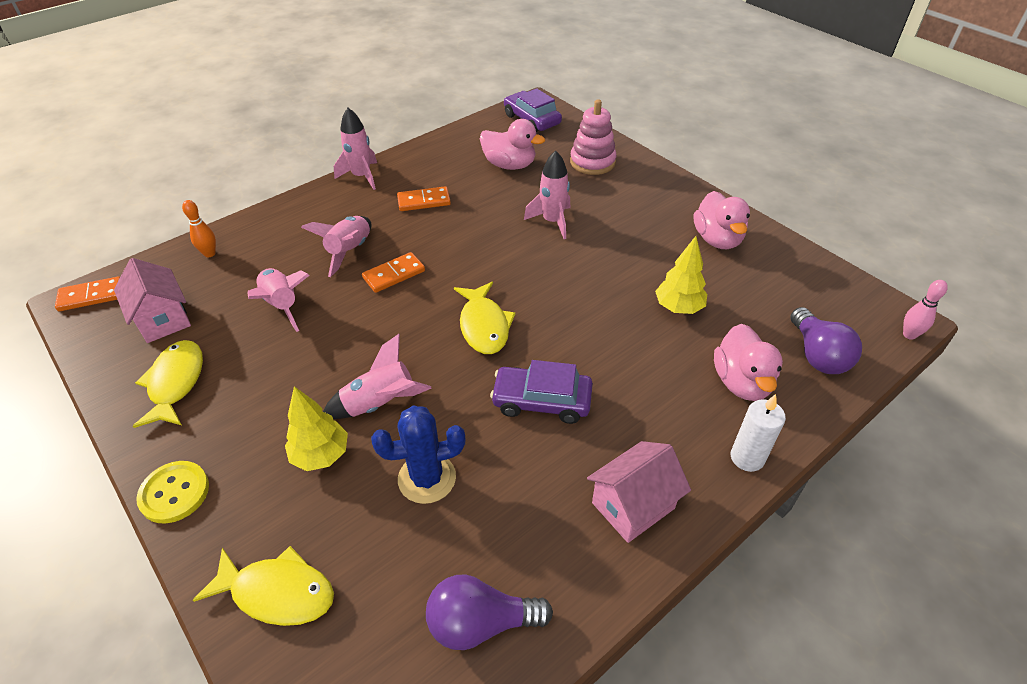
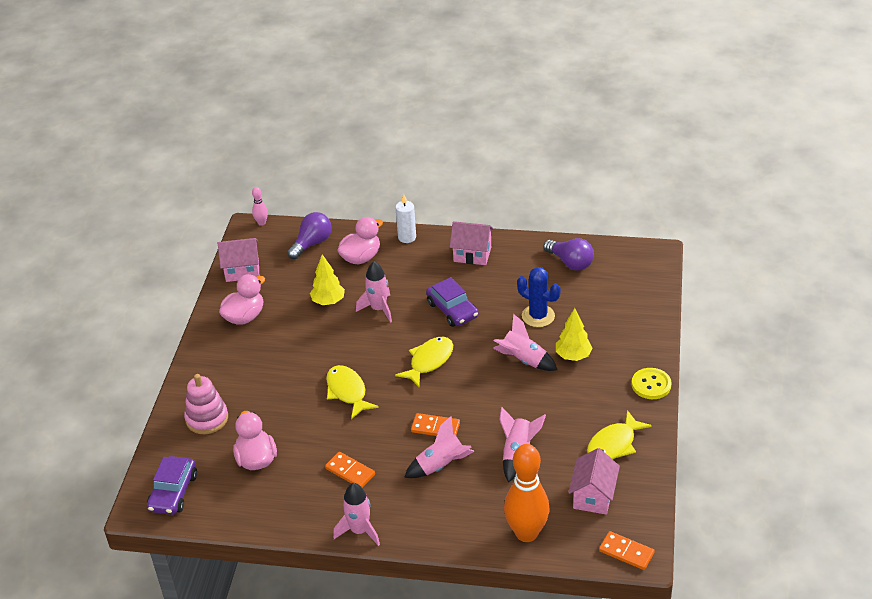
camera: 130 degrees left, 5 degrees down
(209, 254) = (526, 533): orange bowling pin -> orange bowling pin, size x2.26
(277, 592) = (635, 318): yellow fish -> yellow fish (347, 391)
(552, 221) = (303, 394): pink rocket -> pink rocket (378, 309)
(809, 273) = (242, 271): none -> pink house

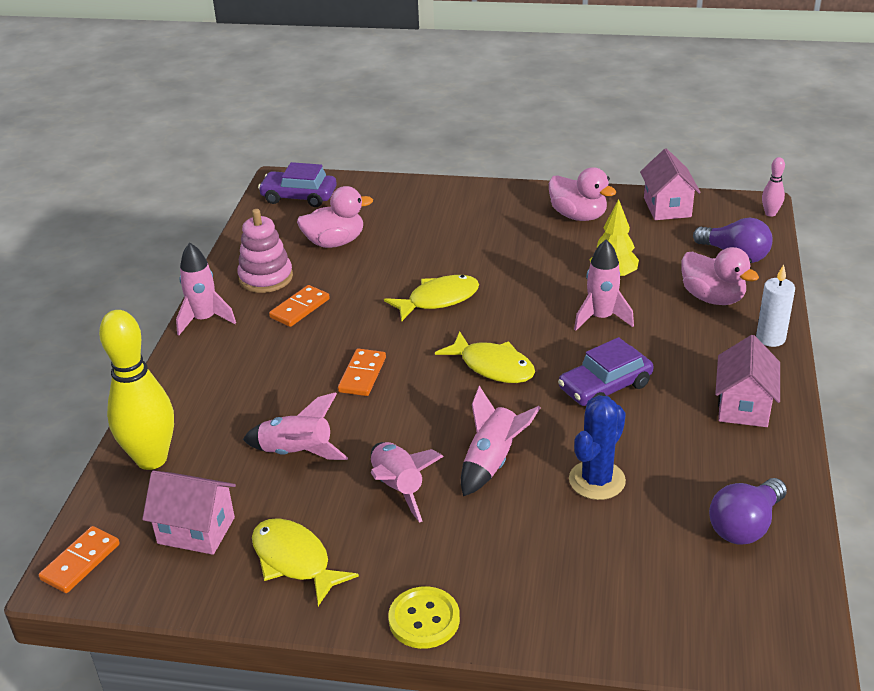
camera: 90 degrees right, 5 degrees down
(207, 418) = (404, 206): pink stacking toy -> pink stacking toy (266, 277)
(440, 465) = (292, 380): pink rocket -> pink rocket (398, 488)
(526, 533) = (151, 459): orange bowling pin -> yellow bowling pin
(573, 356) = (500, 520): yellow tree -> none

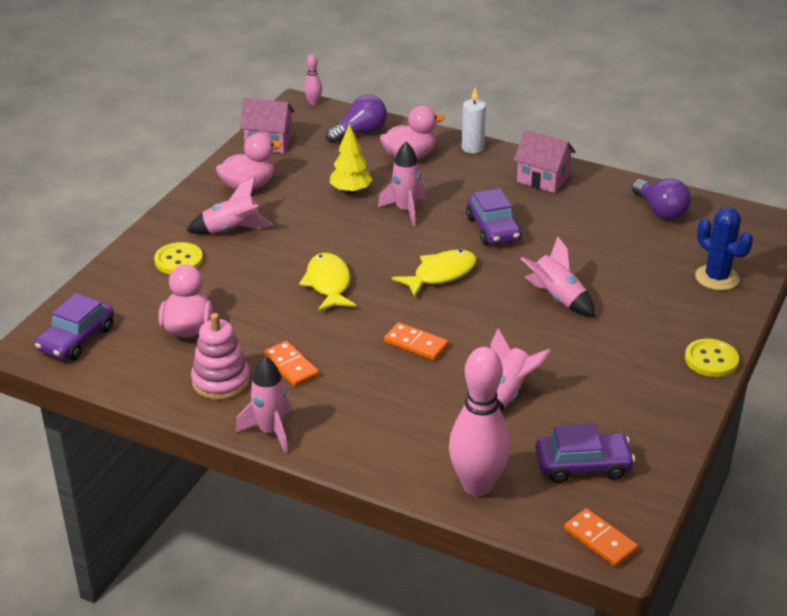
camera: 75 degrees left, 0 degrees up
(151, 459) = (477, 485): yellow bowling pin -> pink bowling pin
(196, 530) = (582, 465): pink house -> purple car
(294, 560) = (635, 414): yellow fish -> none
(398, 488) = (570, 348): pink rocket -> pink rocket (231, 230)
(433, 212) = (178, 260): none -> yellow button
(597, 480) = (596, 257): blue cactus -> blue cactus (717, 278)

